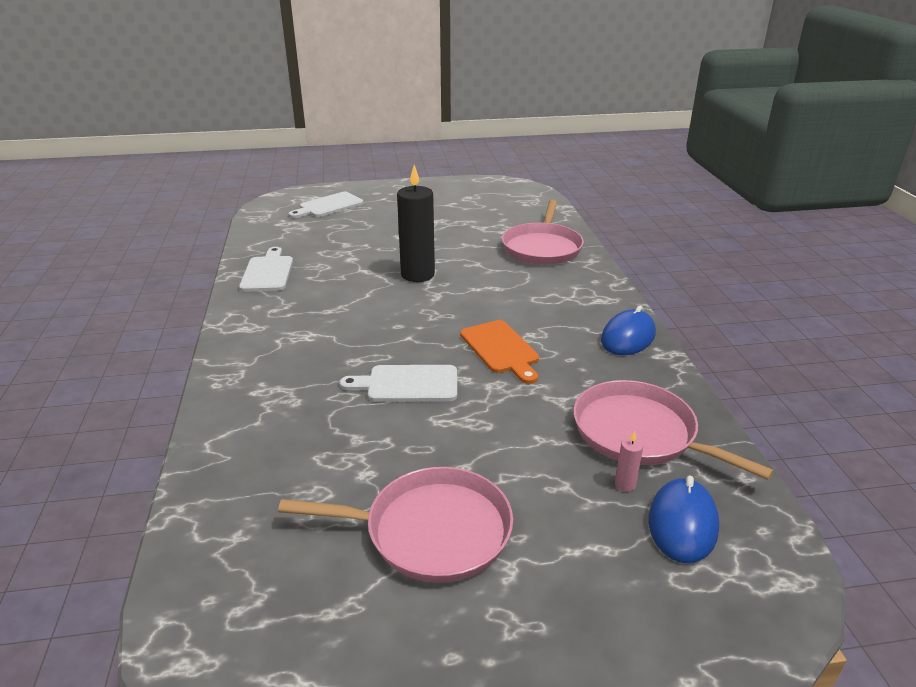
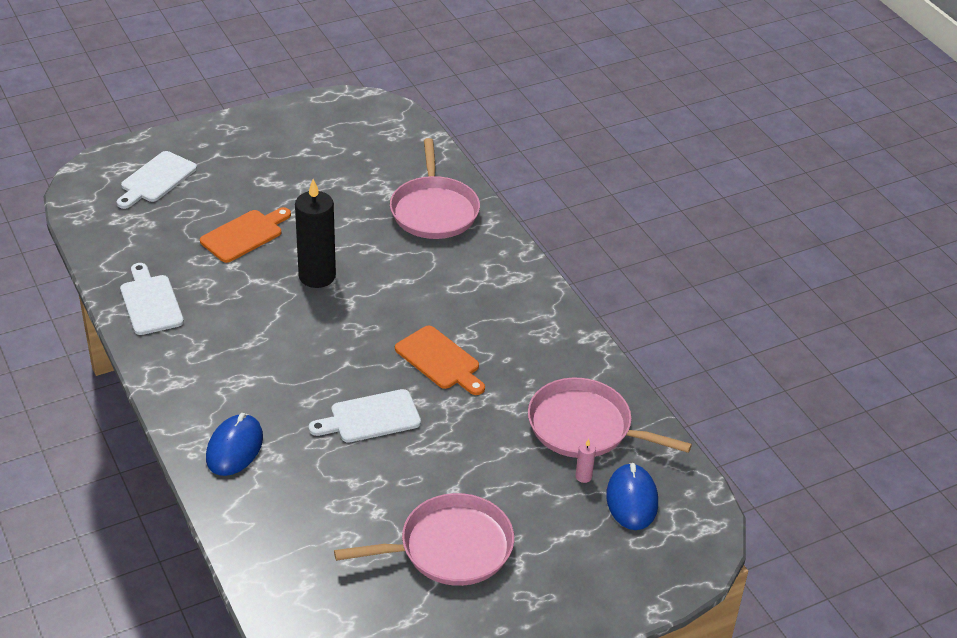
camera: 20 degrees left, 10 degrees up
(374, 243) = (244, 235): none -> orange cutting board
(628, 337) = (552, 322): blue mouse -> blue mouse (234, 448)

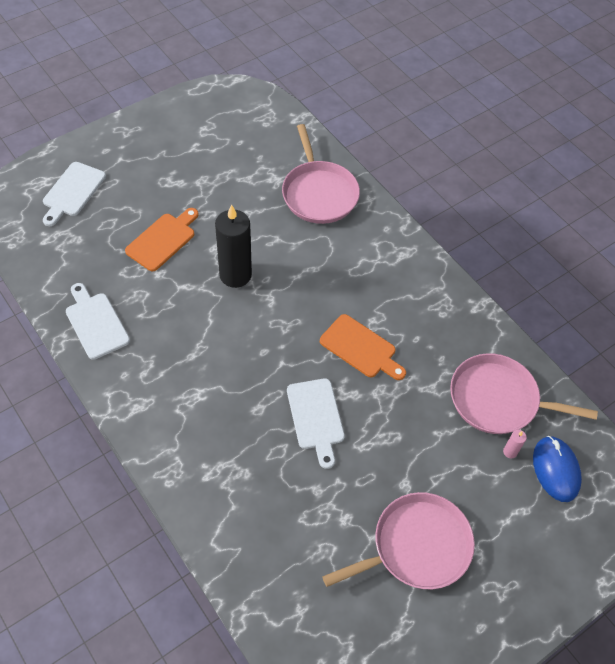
camera: 10 degrees left, 15 degrees up
(234, 448) = (205, 469): blue mouse -> none
(370, 417) = (316, 417): white cutting board -> white cutting board turned 75 degrees counterclockwise

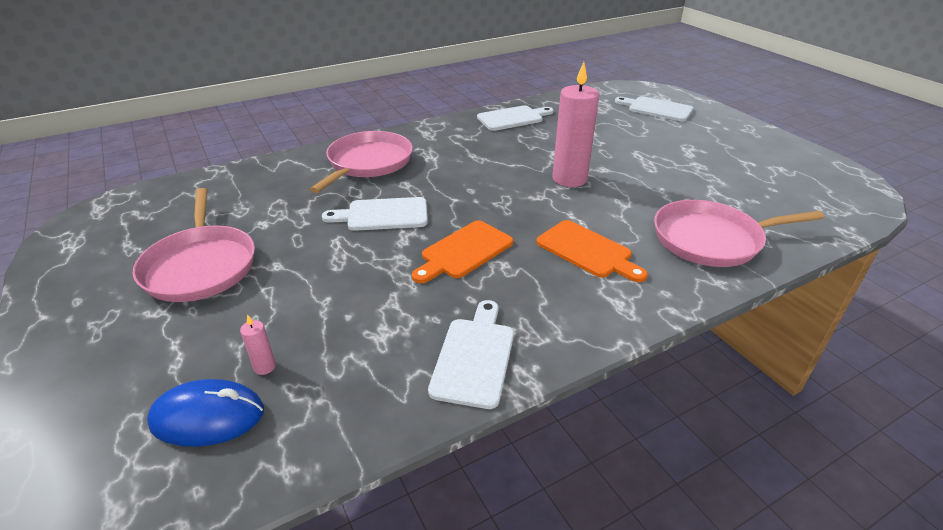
camera: 100 degrees right, 20 degrees down
(163, 240) = (609, 145): orange cutting board -> orange cutting board (587, 251)
(235, 275) = (569, 179): black candle -> pink candle
(470, 332) = (475, 357): none -> white cutting board
(498, 399) = (351, 369): pink pan -> pink pan (368, 163)

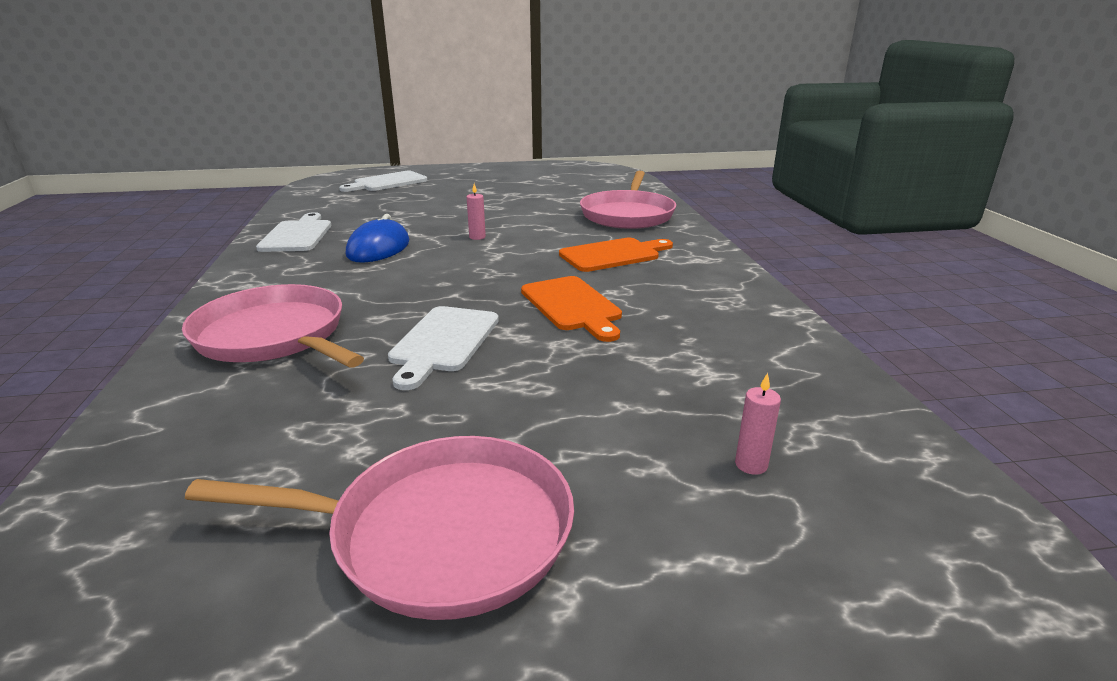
camera: 70 degrees left, 10 degrees down
(208, 417) = (850, 521): blue mouse -> blue mouse (378, 248)
(475, 357) = (757, 328): white cutting board -> none
(569, 179) = (477, 237): pink candle -> pink candle, size x0.40

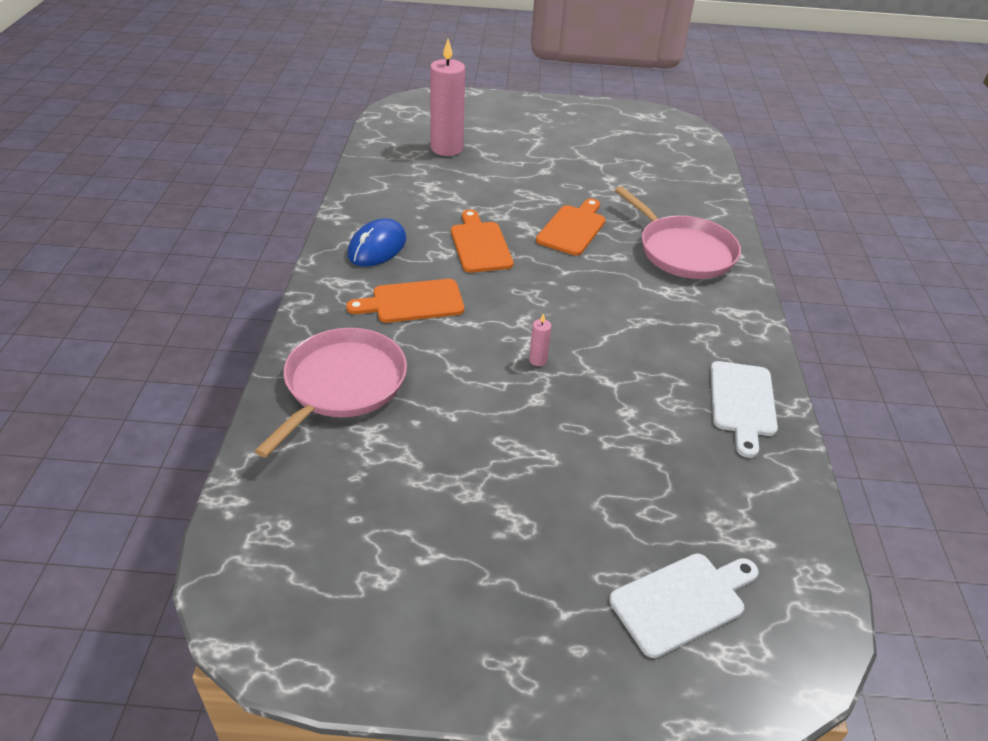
camera: 170 degrees left, 15 degrees up
(378, 248) = (641, 354): blue mouse -> blue mouse (377, 247)
(441, 533) = (572, 148): pink pan -> none
(443, 342) = (573, 228): white cutting board -> orange cutting board
(751, 465) = (447, 148): pink candle -> pink candle, size x2.49

